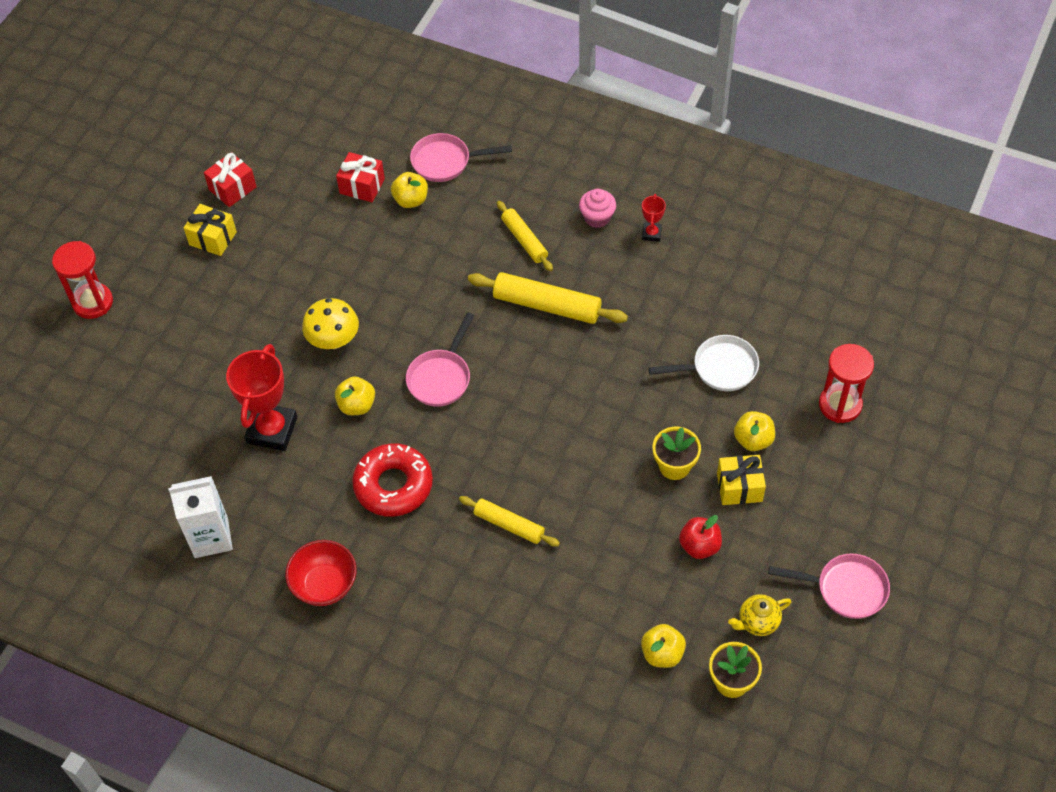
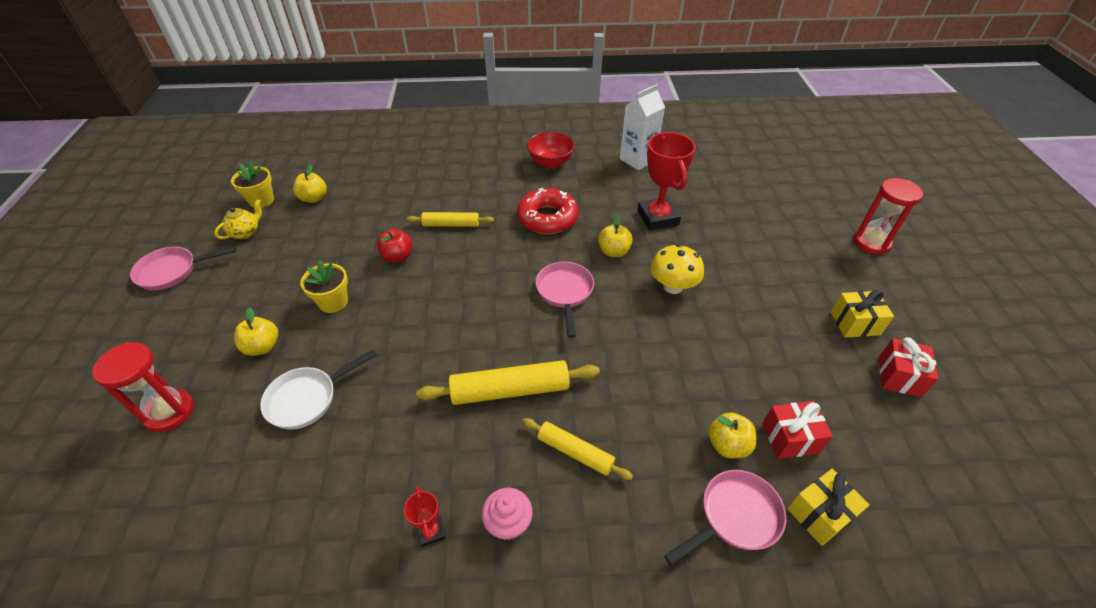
camera: 150 degrees right, 10 degrees down
(699, 546) = (299, 259): red apple -> red apple (397, 257)
(739, 487) = (271, 306): yellow gift -> yellow gift (819, 514)

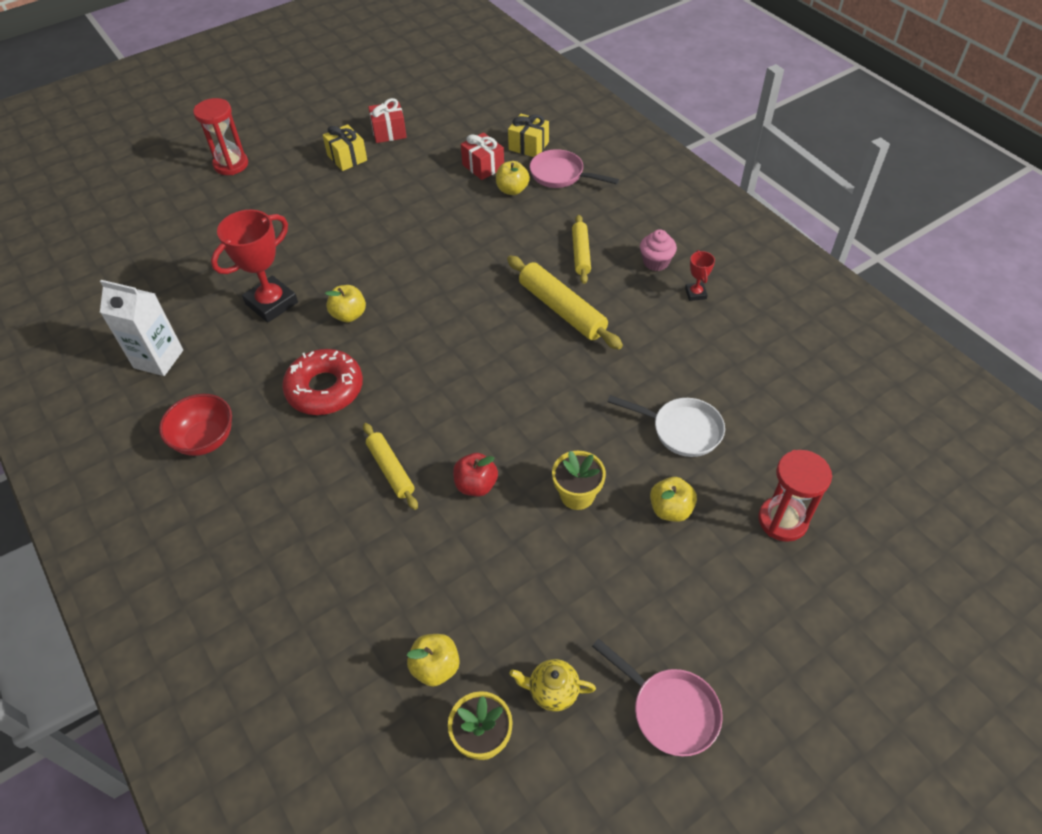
camera: 120 degrees left, 5 degrees up
(431, 531) = (695, 293): red trophy -> red trophy turned 45 degrees counterclockwise
(564, 293) = (431, 325): pink pan -> none
(673, 286) = (372, 260): yellow mushroom -> none

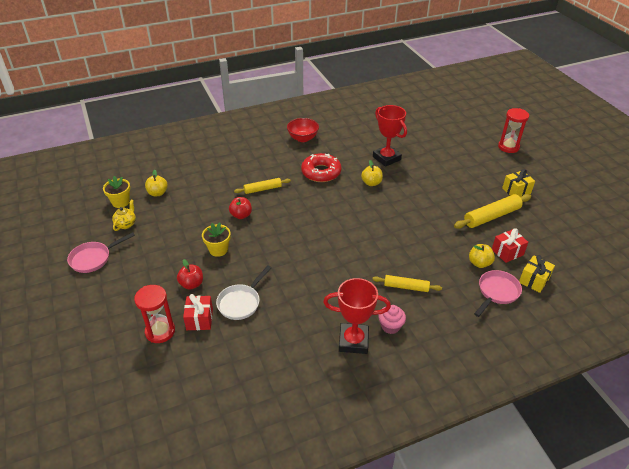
camera: 100 degrees right, 10 degrees down
(158, 359) = (356, 126): white carton -> none
(389, 132) = (546, 211): red gift -> red gift (199, 319)
(562, 309) = (355, 268): yellow rolling pin -> yellow rolling pin (492, 216)
(670, 509) = (191, 284): yellow apple -> red apple
(695, 293) = (353, 341): red trophy -> red trophy, size x2.13

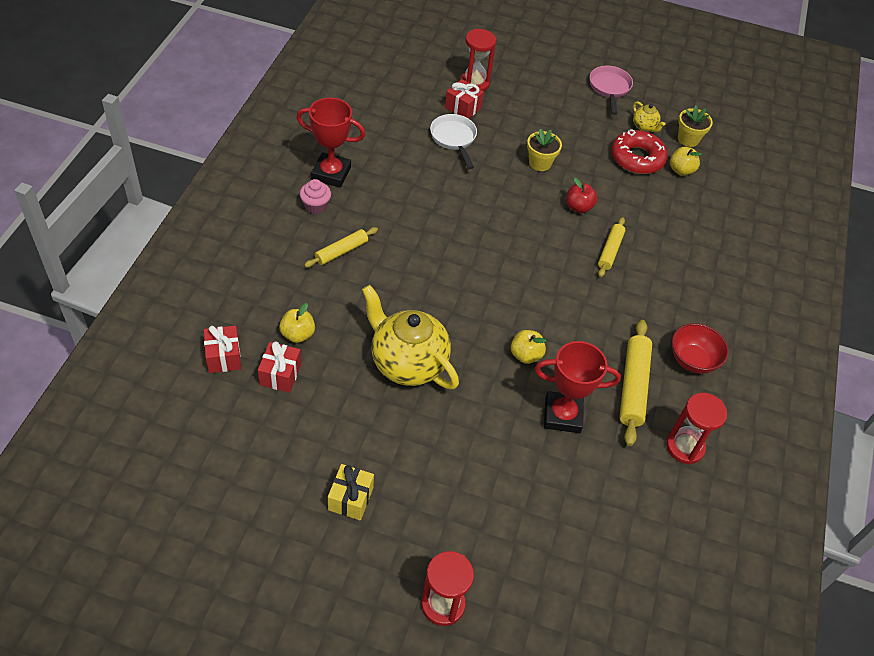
camera: 125 degrees right, 10 degrees up
(191, 284) = (510, 124): red apple -> none
(321, 172) = (595, 323): red donut -> red donut (637, 158)
(353, 124) = (684, 447): none -> red hourglass
(353, 341) = (331, 173): red trophy -> red trophy turned 60 degrees clockwise
(433, 215) = (407, 363): none -> yellow teapot
(492, 216) = (341, 419): yellow rolling pin -> yellow rolling pin (632, 386)
(496, 292) = (251, 311): pink pan -> none
(534, 280) = (223, 357): yellow gift -> red gift

